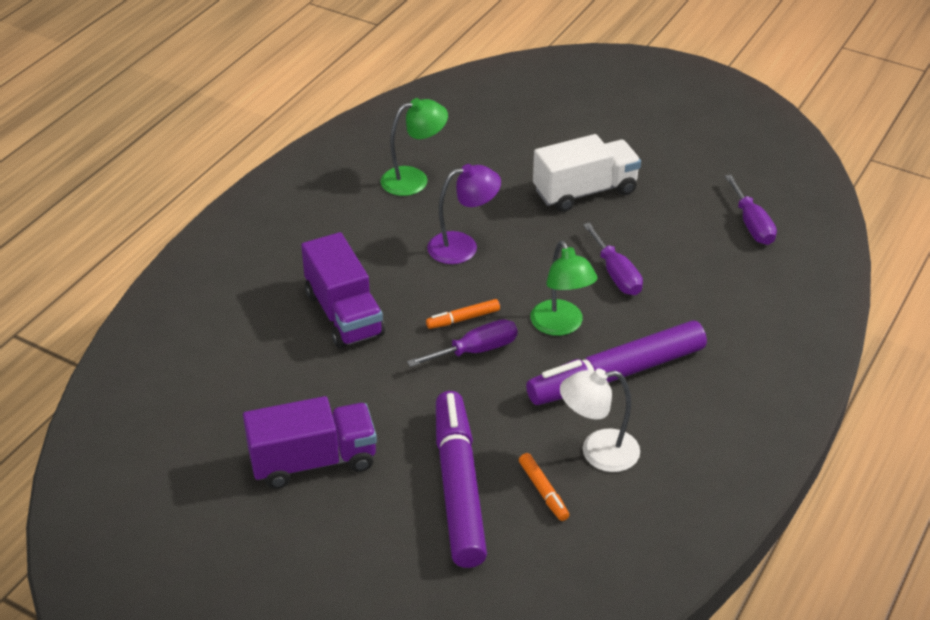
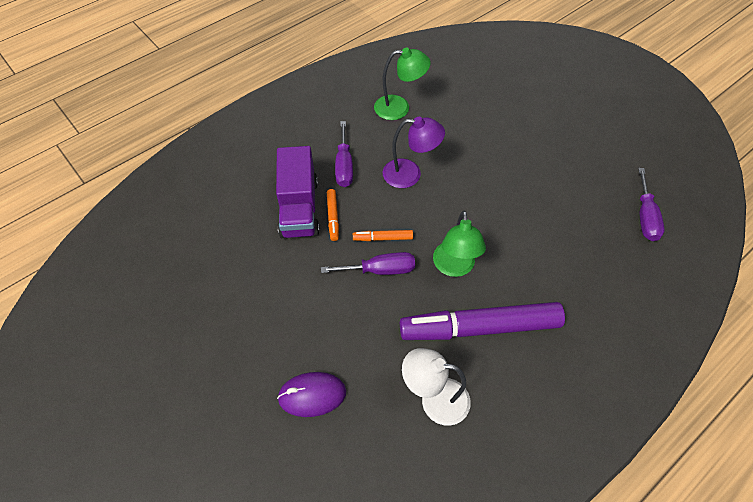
camera: 20 degrees right, 15 degrees up
(313, 461) = (217, 333): purple truck -> none
(459, 487) = (312, 395): purple marker -> purple mouse
(543, 491) = (375, 423): orange marker -> orange marker (333, 217)
(585, 191) = (522, 151): white truck -> none
(616, 274) = (517, 232): purple screwdriver -> purple screwdriver (344, 166)

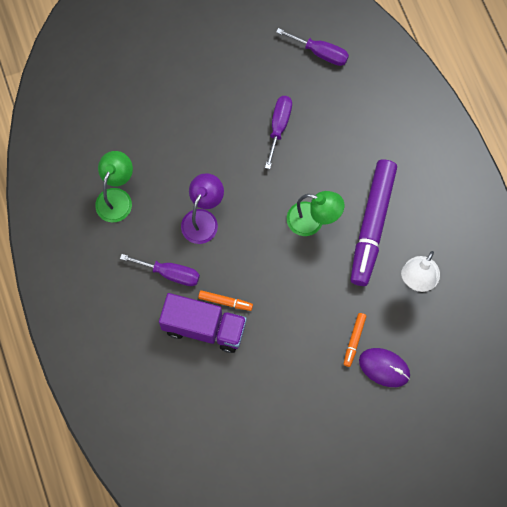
camera: 70 degrees left, 15 degrees up
(312, 395) = (384, 368): purple mouse -> purple mouse turned 75 degrees counterclockwise
(380, 270) = (294, 281): purple screwdriver -> purple screwdriver (279, 126)
(383, 238) = (263, 267): orange marker -> orange marker (354, 340)

